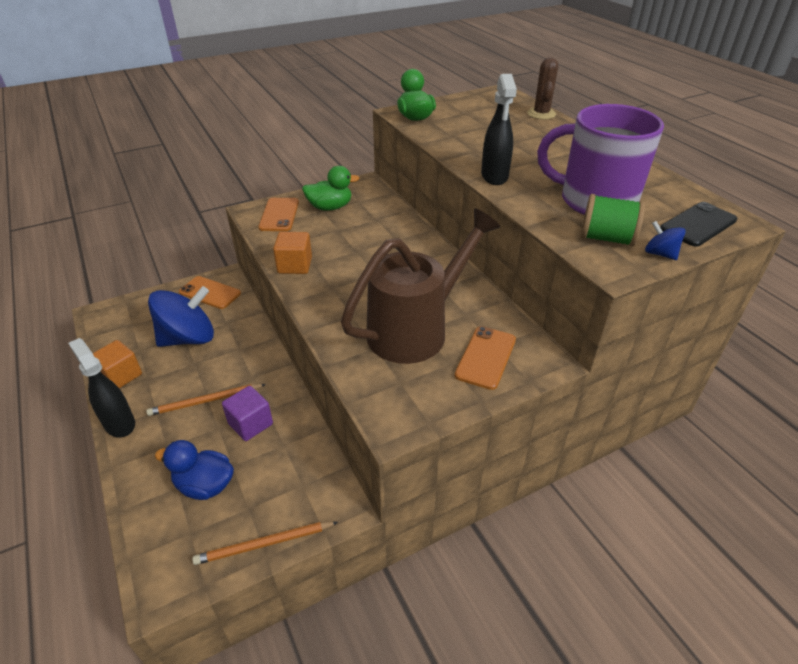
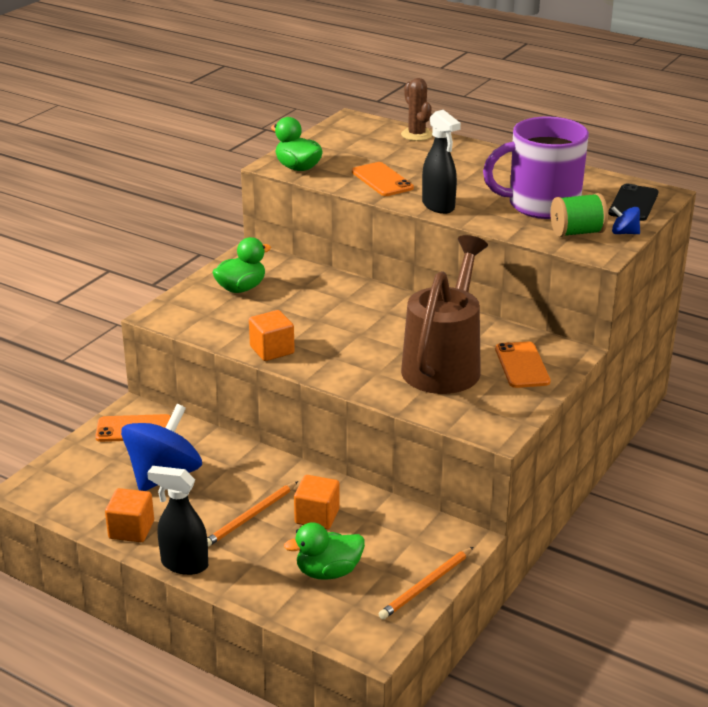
camera: 30 degrees left, 10 degrees down
(205, 485) = (328, 572): blue duck -> green duck
(250, 424) = (317, 516): purple cube -> orange cube
(279, 215) = (195, 310): orange phone -> orange phone (382, 180)

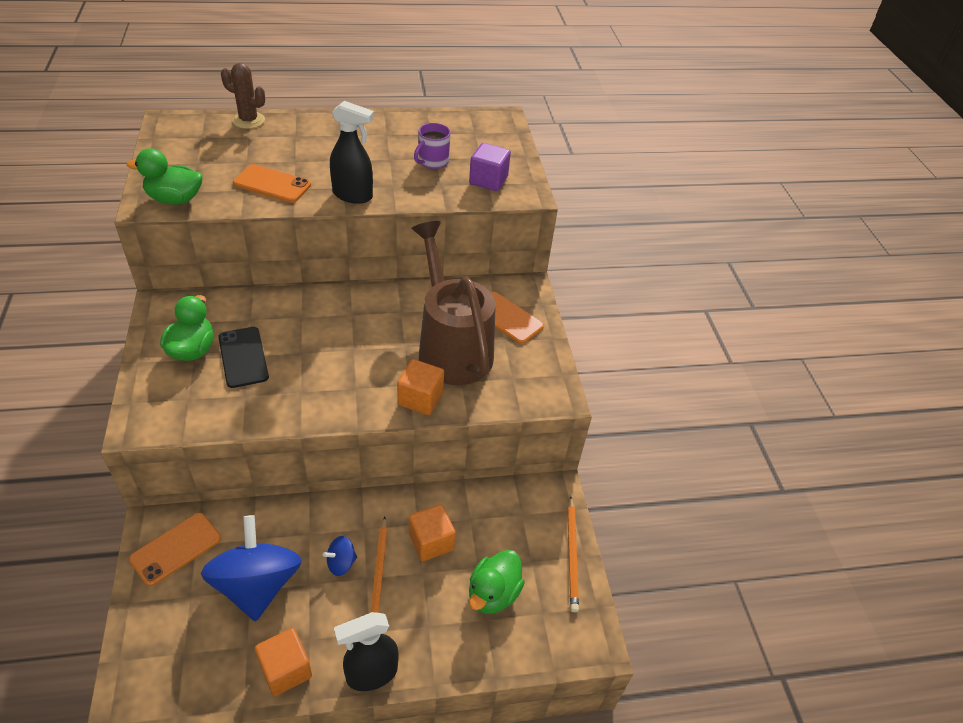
camera: 45 degrees left, 15 degrees up
(272, 350) = (294, 409): orange cube -> orange cube (420, 398)
(541, 205) = (432, 162): purple mug -> purple mug, size x0.46
(577, 232) = (488, 180): green spool -> purple cube
(624, 233) = (520, 167): blue spinning top -> blue spinning top (341, 563)
(633, 203) = (494, 134): black phone -> black phone (243, 357)

